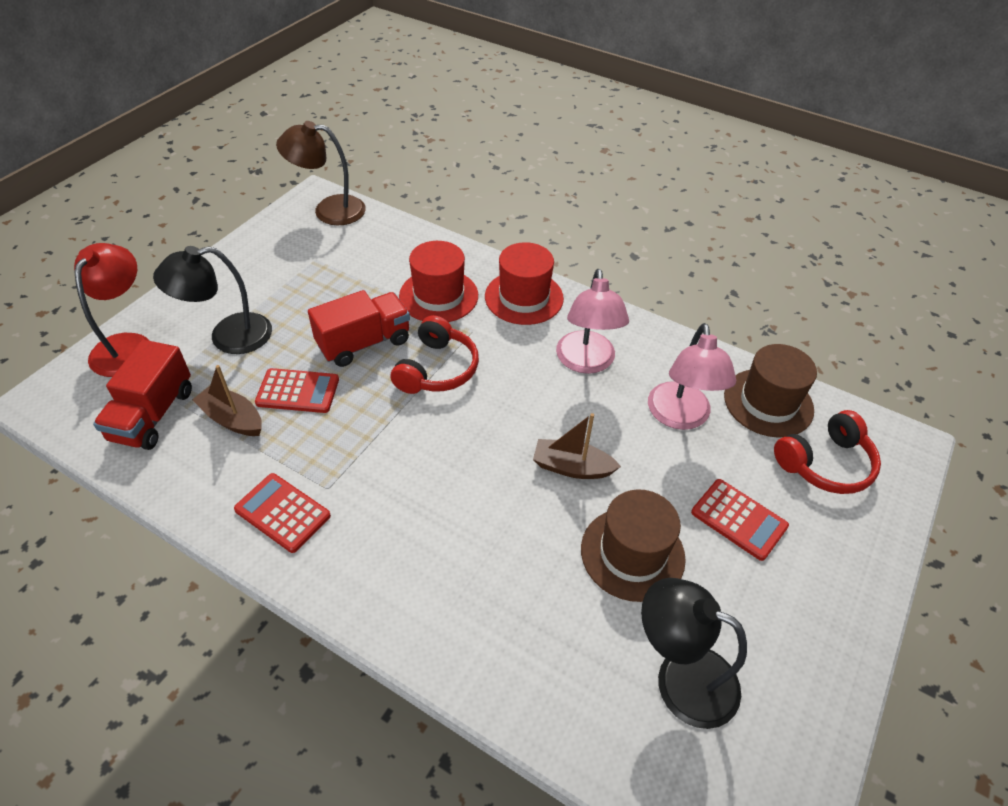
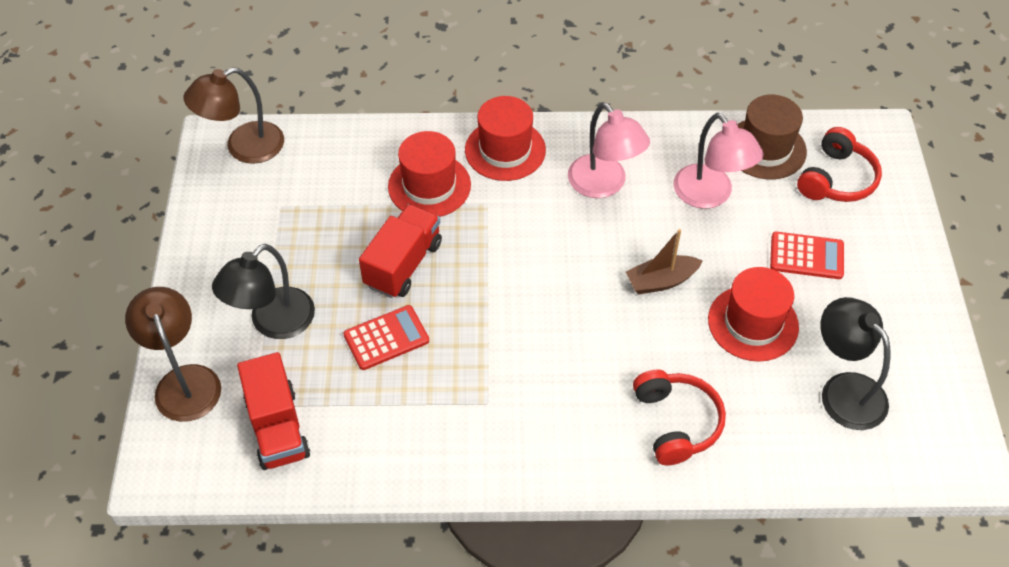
camera: 30 degrees left, 5 degrees up
(127, 345) = (184, 381): red lamp -> brown lamp
(232, 419) = (352, 392): brown boat -> none
(282, 513) = (470, 442): red calculator -> none
(437, 369) = (487, 255): red headphones -> red headphones (676, 422)
(632, 553) = (753, 323): brown hat -> red hat
(680, 677) = (844, 390): black lamp -> black lamp turned 60 degrees clockwise

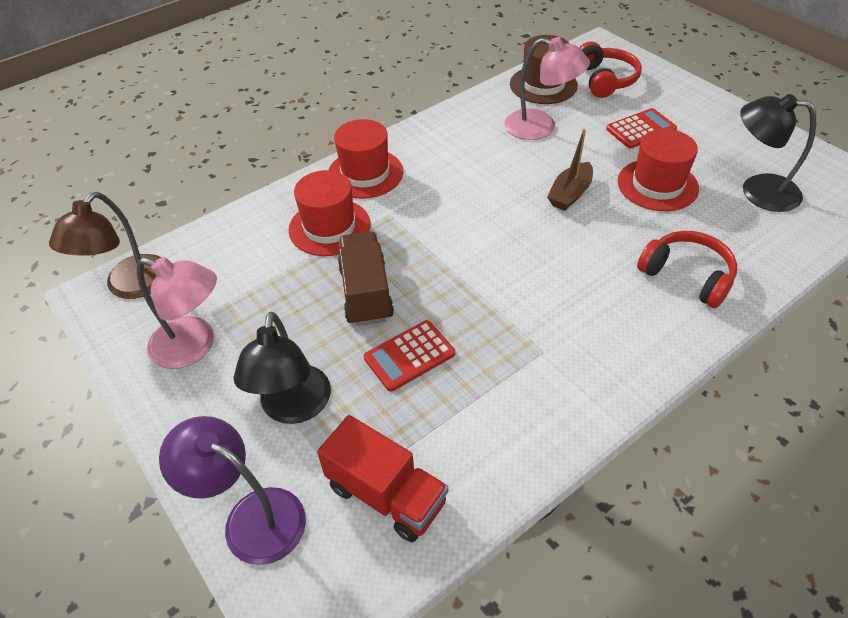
camera: 35 degrees left, 5 degrees down
(184, 381) = (251, 517): brown lamp -> purple lamp
(386, 338) = (409, 356): red calculator -> red calculator turned 150 degrees counterclockwise
(403, 264) = (366, 293): red truck -> brown truck
(604, 185) = (463, 158): pink lamp -> pink lamp (194, 347)

